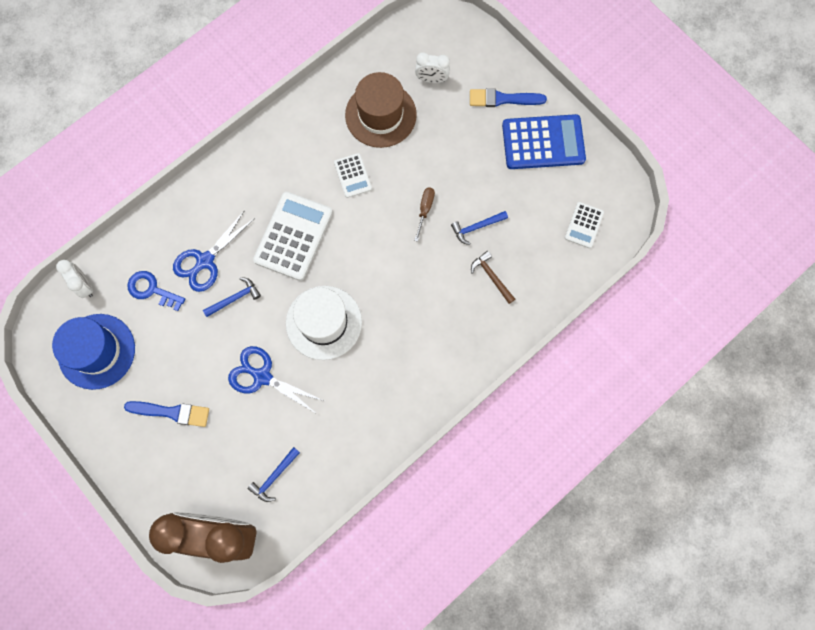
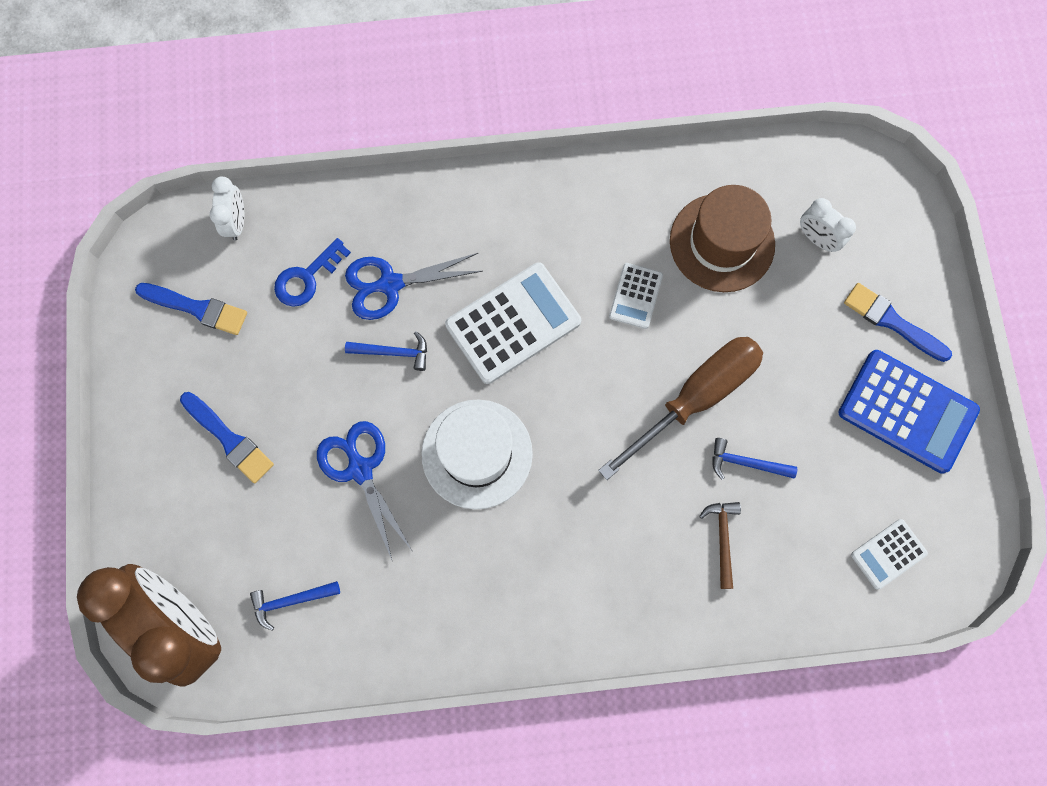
camera: 35 degrees right, 0 degrees up
(96, 351) = (197, 308): blue hat -> blue brush
(152, 289) = (307, 277): blue key -> blue key turned 105 degrees counterclockwise
(425, 210) = (696, 397): brown screwdriver -> brown screwdriver, size x2.36

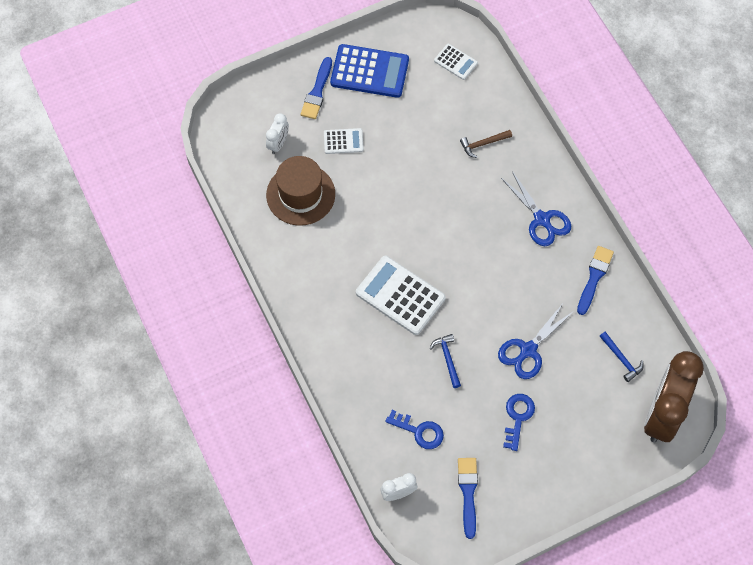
camera: 110 degrees left, 10 degrees down
(229, 439) = (543, 435): blue brush -> blue brush (594, 277)
(269, 415) = (518, 417): none -> blue key
(390, 284) = (403, 377): blue scissors -> blue scissors (542, 219)
(477, 454) = (490, 288): white hat -> none
(635, 296) = (355, 232): white calculator -> white calculator (343, 141)
(696, 397) = (406, 180): brown screwdriver -> none
(746, 463) = (434, 144): blue hammer -> none
(907, 411) = (369, 72): blue calculator -> blue calculator turned 90 degrees clockwise

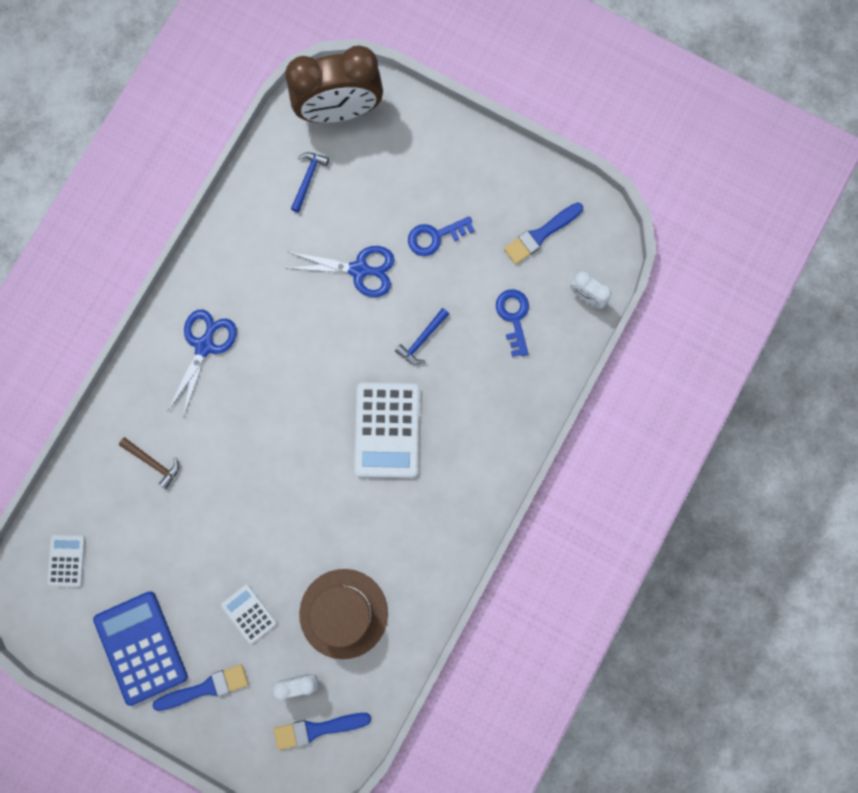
camera: 125 degrees left, 15 degrees up
(594, 277) = (236, 255): blue brush -> blue brush (317, 729)

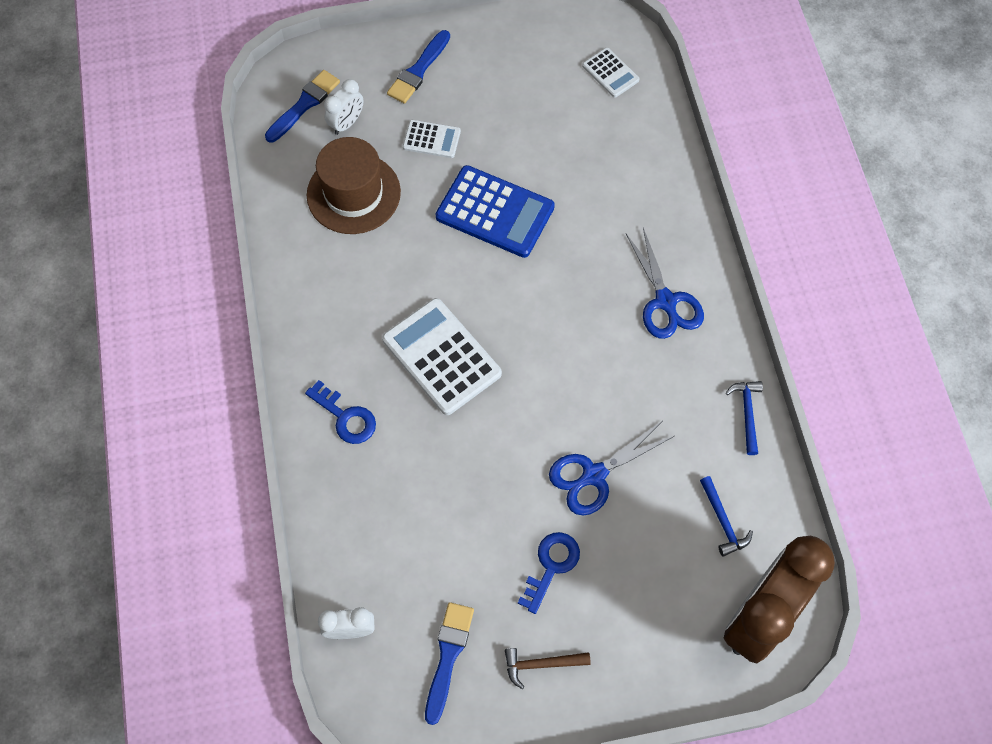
camera: 140 degrees right, 15 degrees down
(141, 647) = (494, 60): blue calculator -> blue calculator (495, 212)
(153, 462) = (615, 184): brown hammer -> brown hammer (541, 664)
(422, 339) = (478, 459): blue hammer -> blue hammer (747, 413)
(514, 317) = (407, 550): blue key -> blue key (345, 417)

